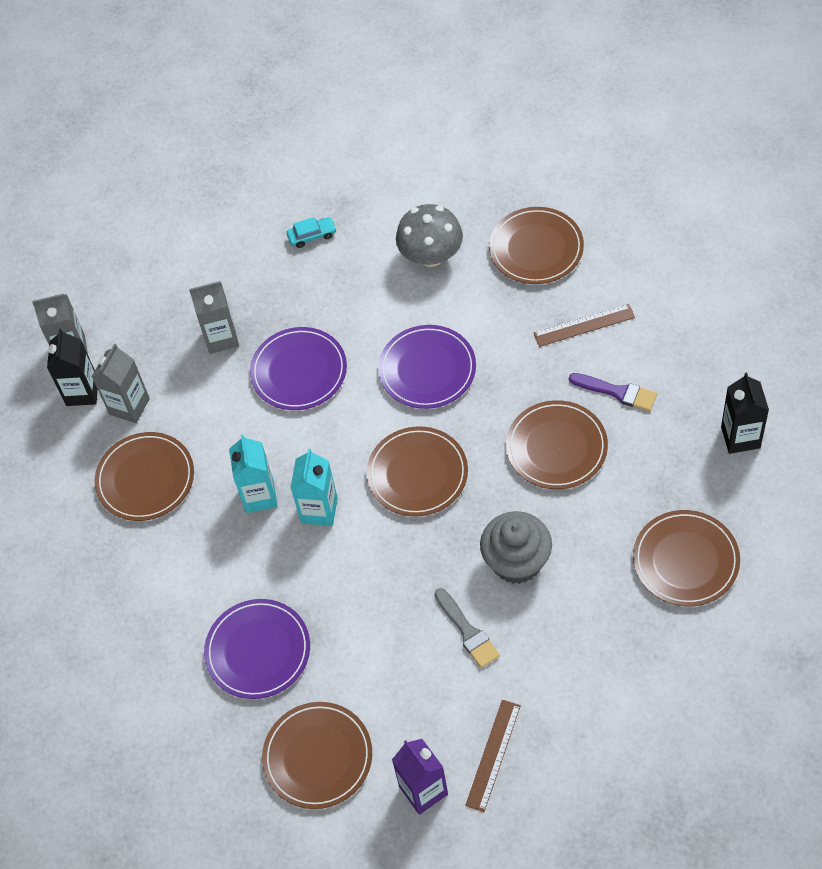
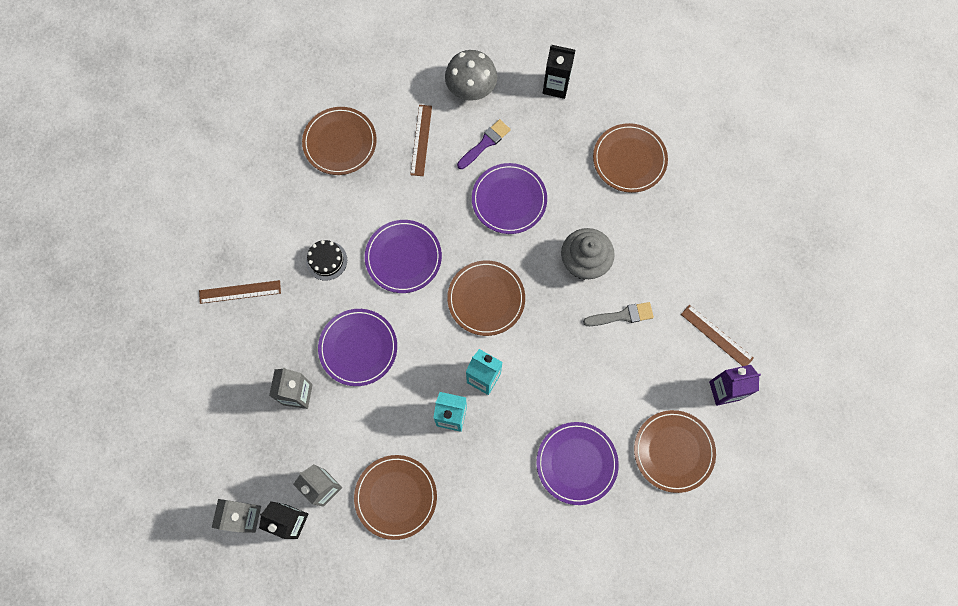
camera: 75 degrees left, 15 degrees up
(312, 236) = (240, 291): turquoise car -> brown ruler
(386, 298) = (326, 260): none -> black cake
(431, 255) = (306, 215): grey mushroom -> grey mushroom (471, 89)
(556, 447) = (509, 200): brown plate -> purple plate

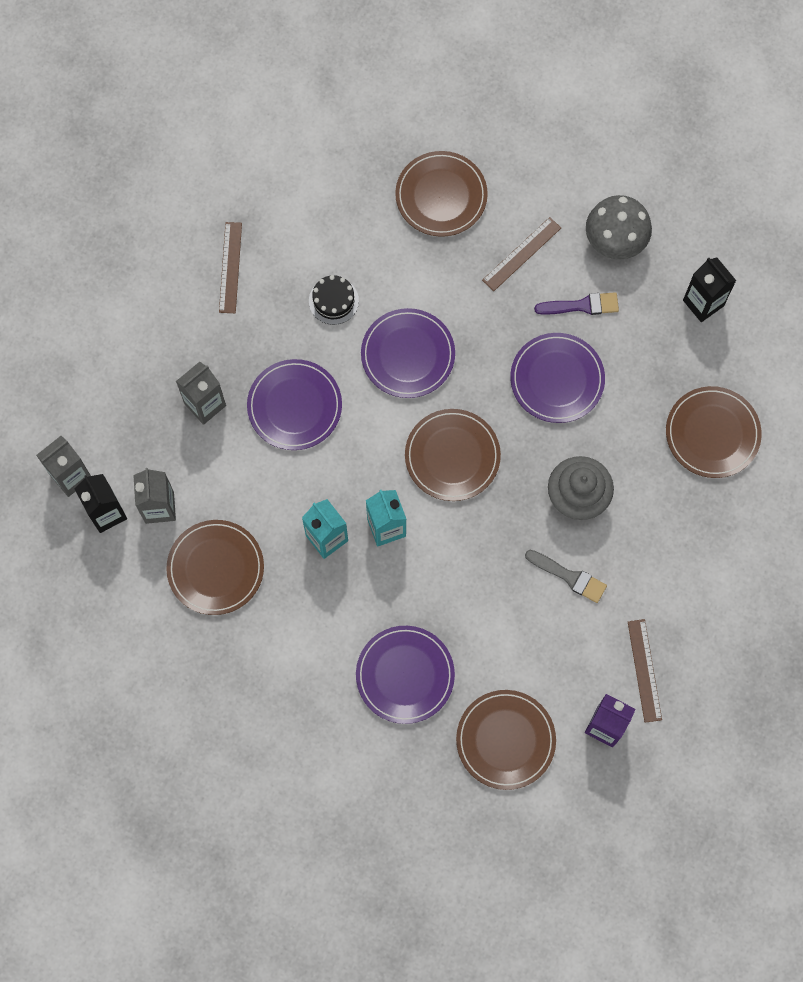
camera: 40 degrees right, 0 degrees up
(240, 291) = (230, 267): brown ruler -> brown ruler turned 60 degrees clockwise

